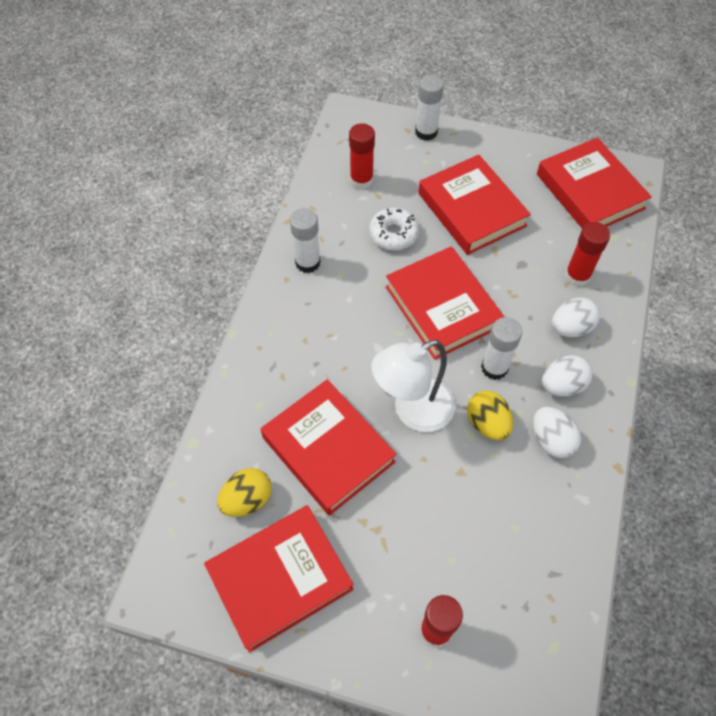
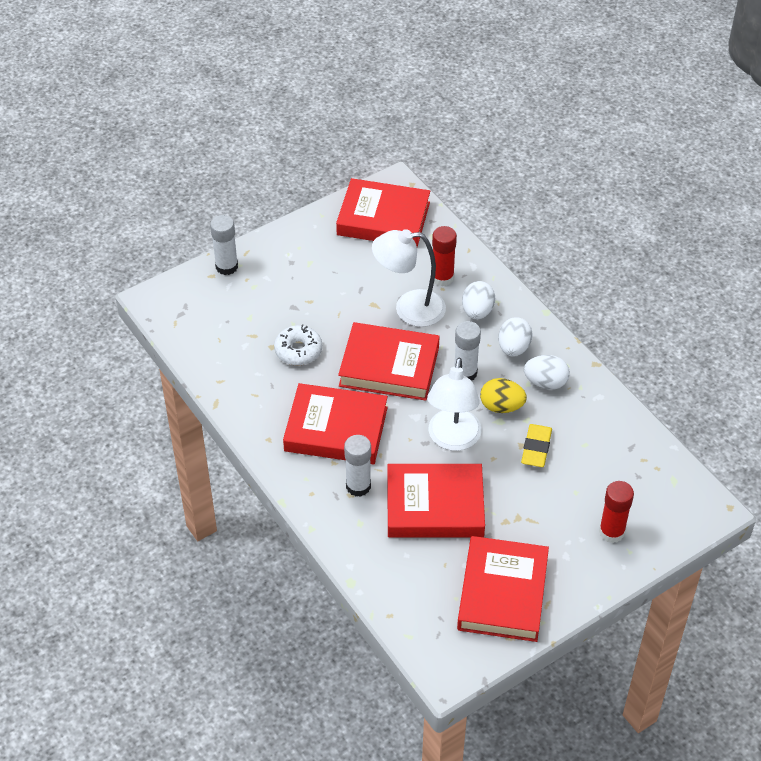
camera: 50 degrees left, 10 degrees down
(247, 500) = (427, 576): yellow egg -> none
(307, 262) = (268, 417): white glue stick -> white glue stick (358, 486)
(361, 180) = (227, 335): red glue stick -> none
(469, 487) = (536, 448): none -> yellow eraser
(471, 209) = (326, 292): red book -> red book (336, 429)
(517, 276) = (409, 309): none -> white lamp

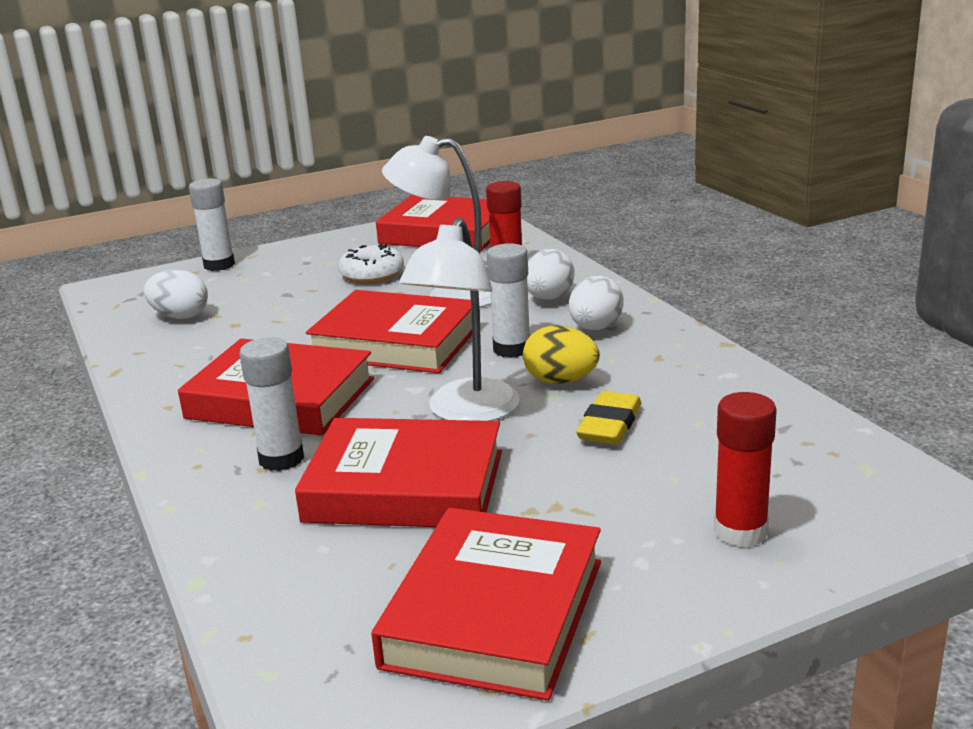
camera: 10 degrees right, 25 degrees down
(298, 350) = (270, 327): white donut -> white donut (372, 274)
(545, 382) = (640, 359): white egg -> white egg (180, 316)

